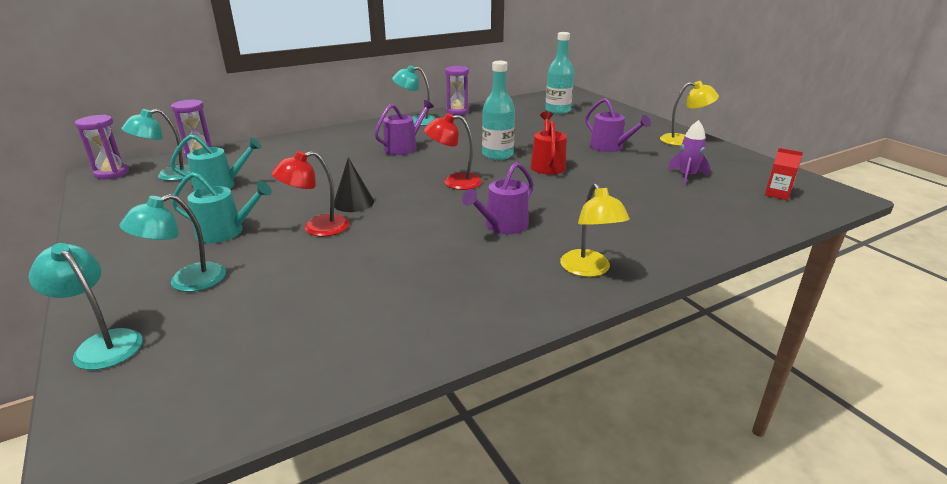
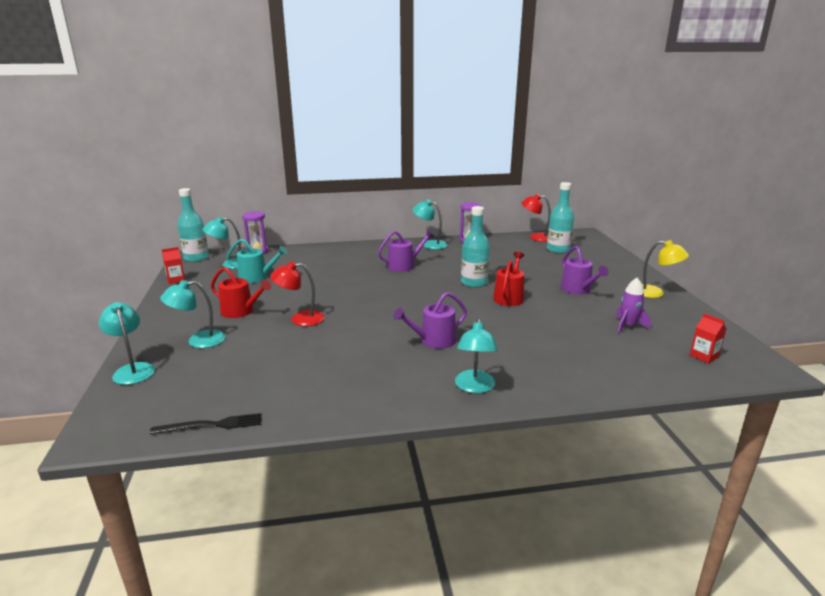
camera: 20 degrees right, 5 degrees down
(97, 206) = (176, 280): none -> red carton
(112, 173) = (196, 258): purple hourglass -> turquoise bottle
(225, 232) = (241, 311): turquoise watering can -> red watering can
(285, 396) = (212, 425): none -> black fork
(353, 202) = (337, 304): black cone -> none
(454, 182) = (422, 300): red lamp -> red lamp (536, 237)
(589, 270) = (474, 387): yellow lamp -> turquoise lamp

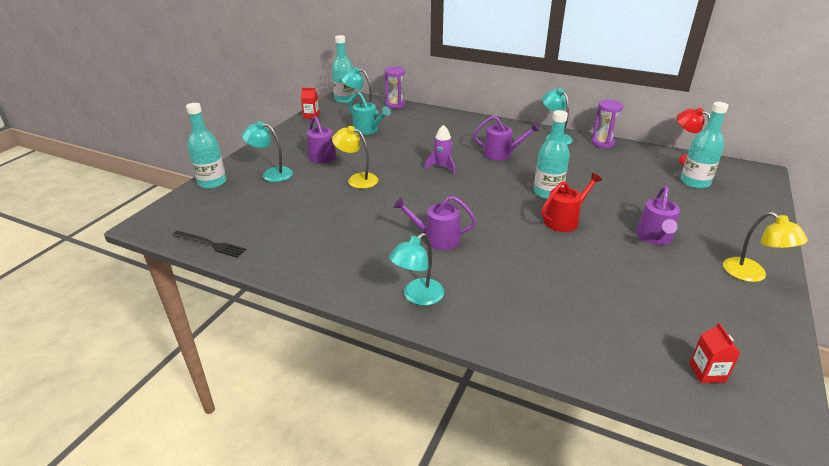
camera: 35 degrees right, 10 degrees up
(132, 370) = (212, 182): turquoise lamp -> turquoise bottle
(241, 311) = (324, 158): red watering can -> purple watering can
(300, 319) = (357, 179): red lamp -> yellow lamp
(628, 326) = (658, 300): purple rocket -> purple rocket (442, 167)

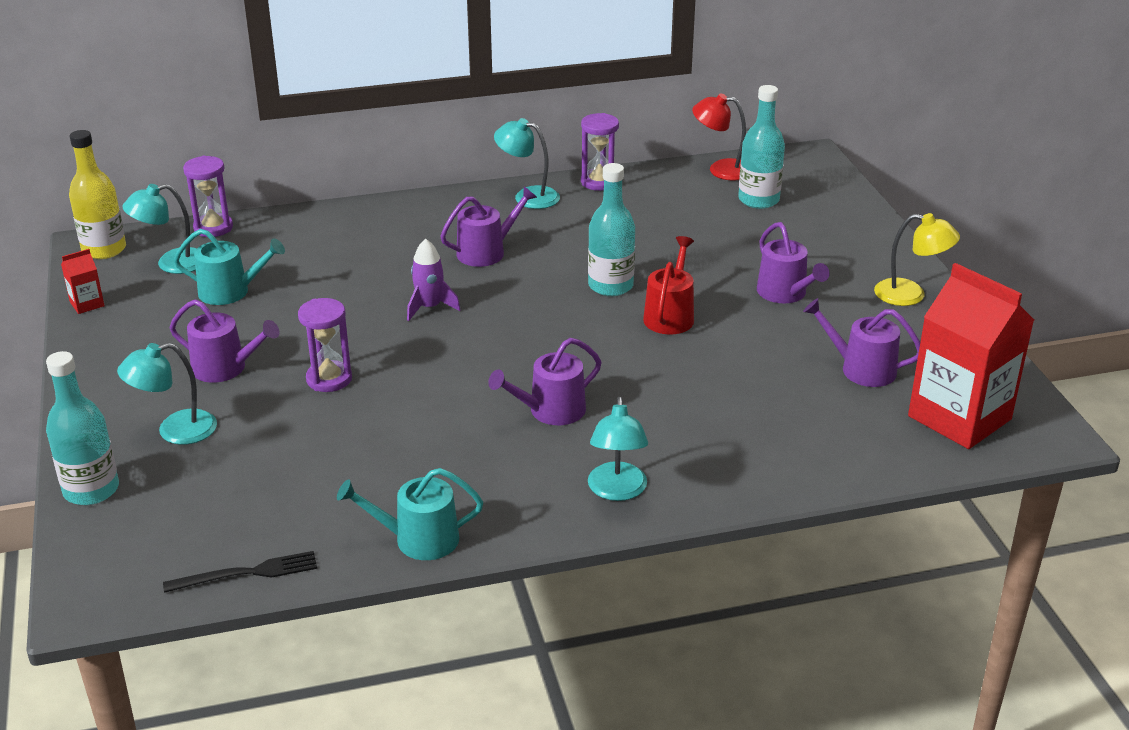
camera: 40 degrees left, 0 degrees up
(293, 268) = (418, 539): none -> turquoise watering can
(345, 99) = (104, 249): turquoise bottle -> yellow bottle
(357, 179) = (329, 379): yellow lamp -> purple hourglass
(660, 303) = (861, 369): none -> purple watering can
(707, 372) = (959, 418): red carton -> red carton, size x2.45

